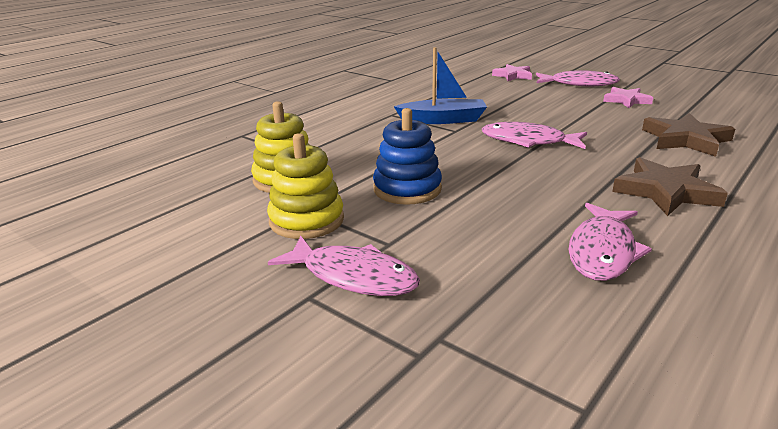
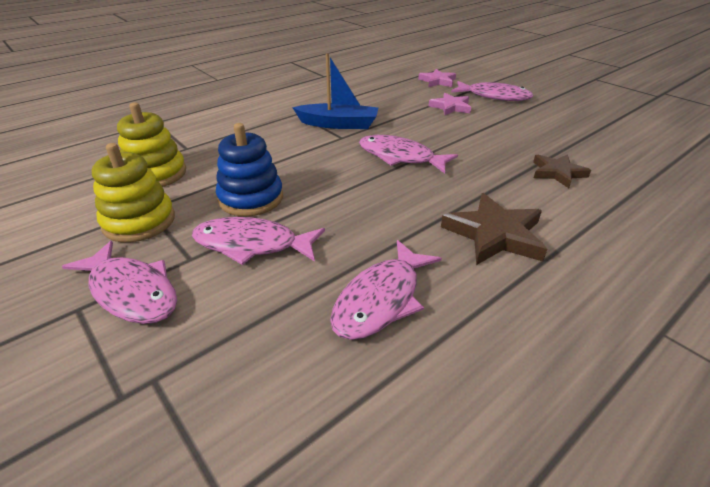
camera: 10 degrees right, 10 degrees up
(442, 225) = (252, 244): none -> pink fish
(626, 100) = (528, 119): pink star -> pink star (450, 107)
(685, 139) = (557, 173): brown star -> brown star, size x0.65

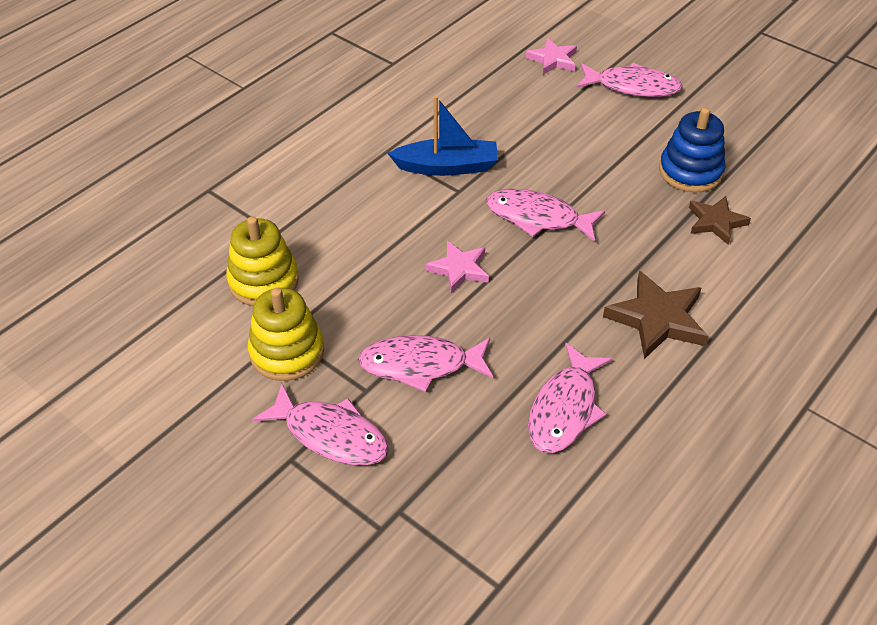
camera: 10 degrees left, 10 degrees up
(251, 198) = (391, 304): blue stacking toy -> blue stacking toy (690, 172)
(450, 107) = (580, 115): pink star -> pink star (459, 269)

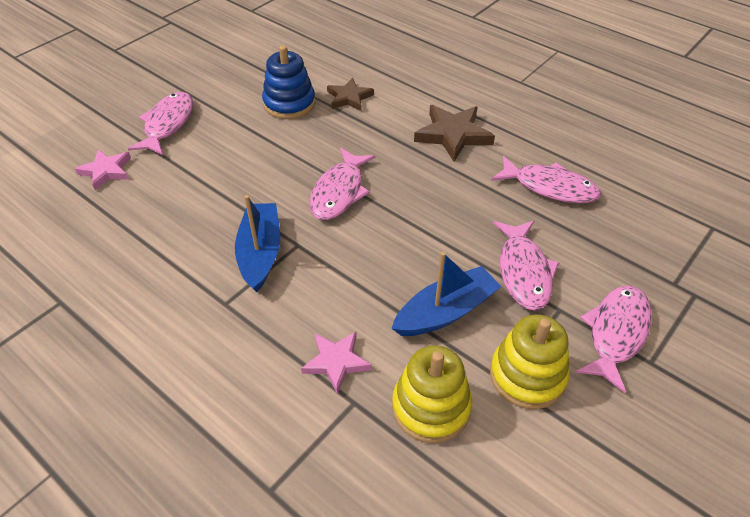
camera: 90 degrees left, 0 degrees up
(368, 296) = (445, 312): none -> blue boat
(459, 269) = (405, 245): pink star -> pink star (336, 362)

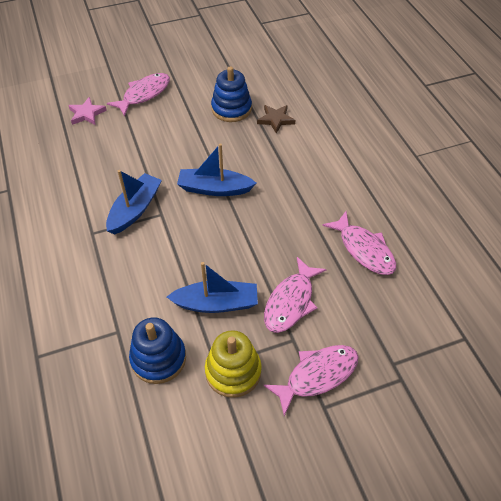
camera: 30 degrees right, 5 degrees up
(336, 362) = (126, 301): pink star -> none
(339, 192) = (214, 189): pink fish -> blue boat
(431, 407) = (158, 358): yellow stacking toy -> blue stacking toy
(453, 135) = (326, 179): brown star -> none

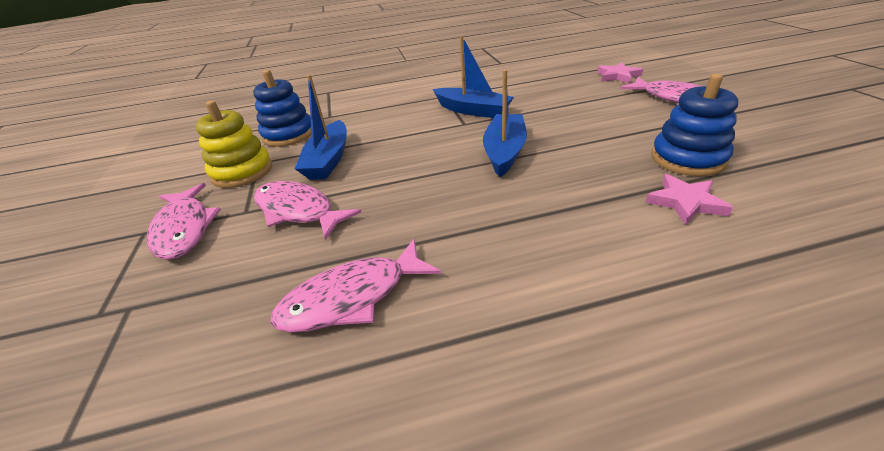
camera: 100 degrees right, 15 degrees down
(275, 120) = (685, 202): brown star -> pink star

